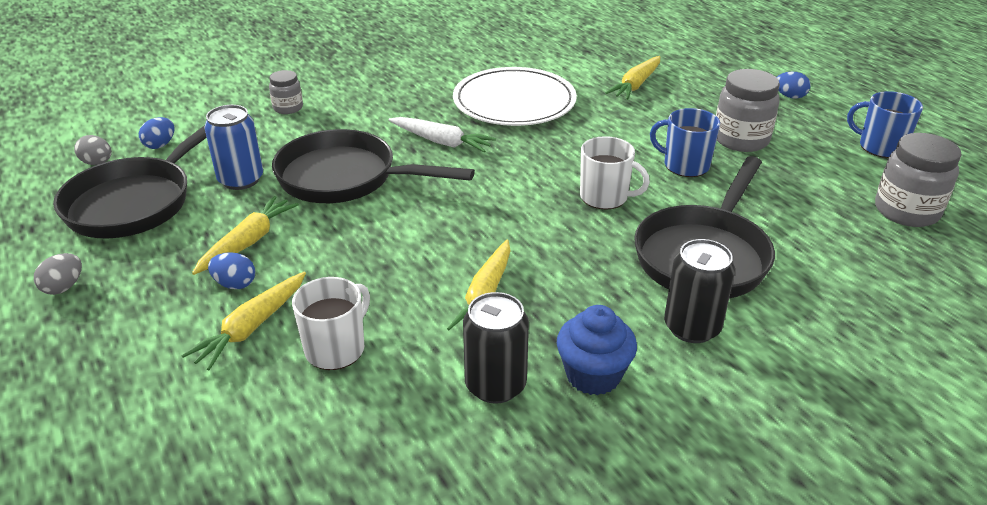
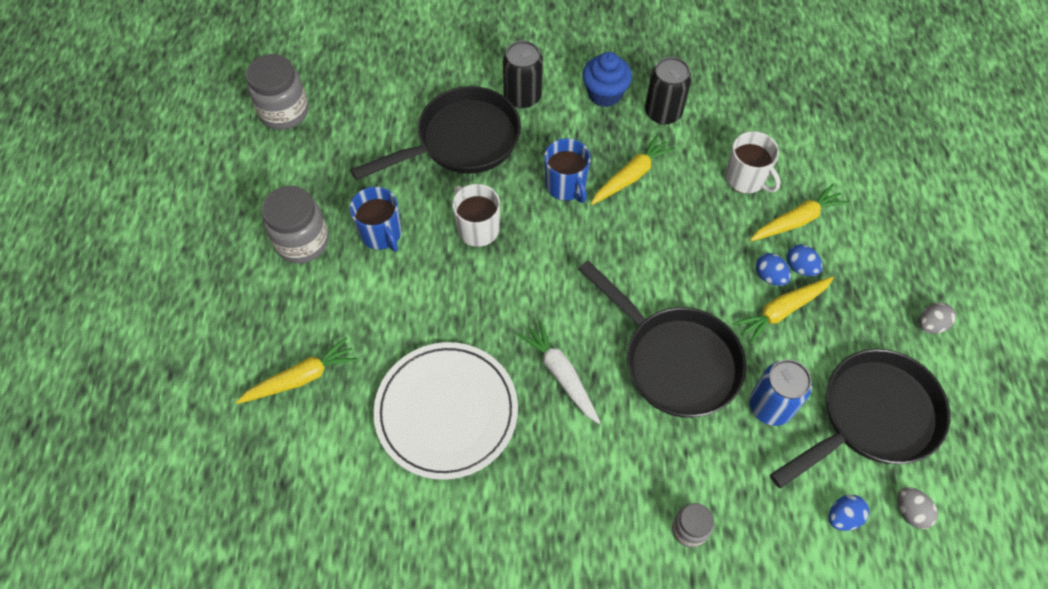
camera: 150 degrees left, 25 degrees up
(336, 348) = (746, 178): white mug -> white mug turned 105 degrees counterclockwise
(789, 96) = (185, 279): blue egg -> blue egg (769, 276)
(880, 147) = (207, 177): blue mug -> blue mug (566, 185)

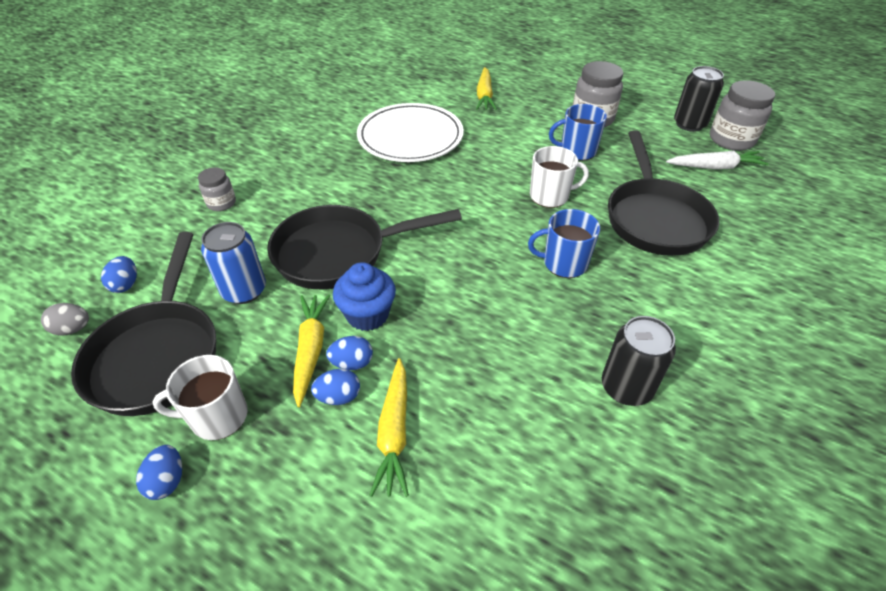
camera: 120 degrees right, 15 degrees down
(522, 96) = (699, 278): black can -> black can (689, 124)
(561, 374) = (387, 191): white carrot -> white carrot (715, 167)
(604, 94) = (678, 346): blue cupcake -> blue cupcake (367, 315)
(631, 176) = (548, 314): yellow carrot -> none
(746, 178) = (483, 416): white mug -> white mug (218, 416)
(930, 325) = (167, 481): grey egg -> blue egg

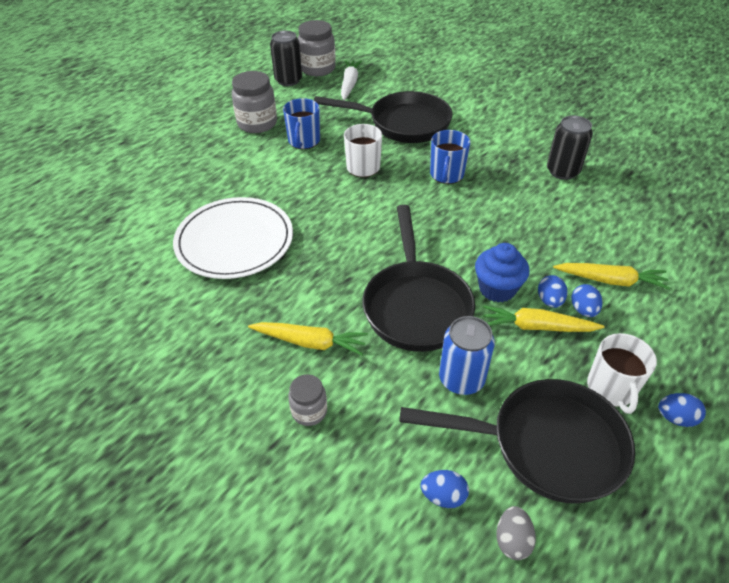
camera: 80 degrees left, 0 degrees up
(484, 95) = (179, 179): yellow carrot -> yellow carrot (310, 342)

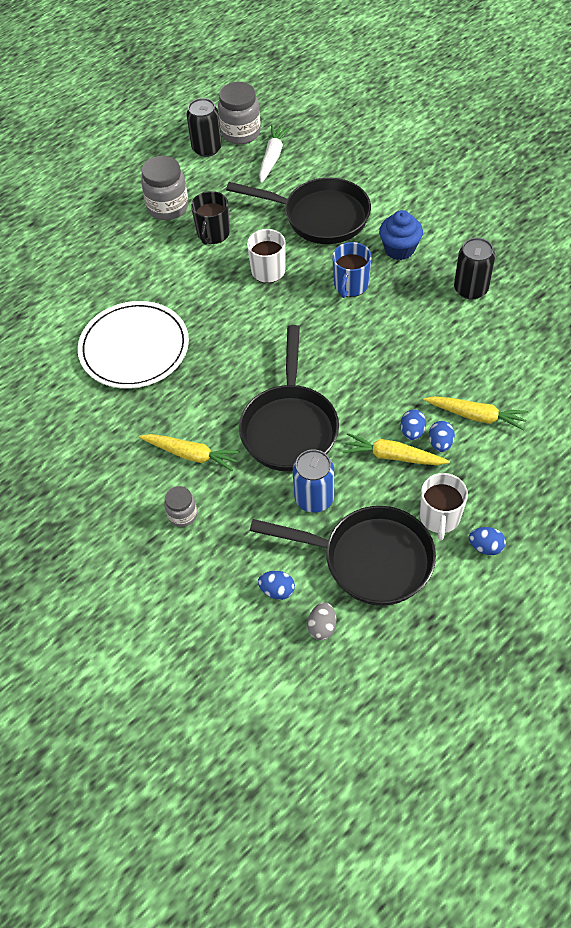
camera: 10 degrees right, 10 degrees up
(304, 141) = (213, 233): blue mug -> black mug
(497, 289) = (367, 416): blue cupcake -> blue cupcake (399, 249)

